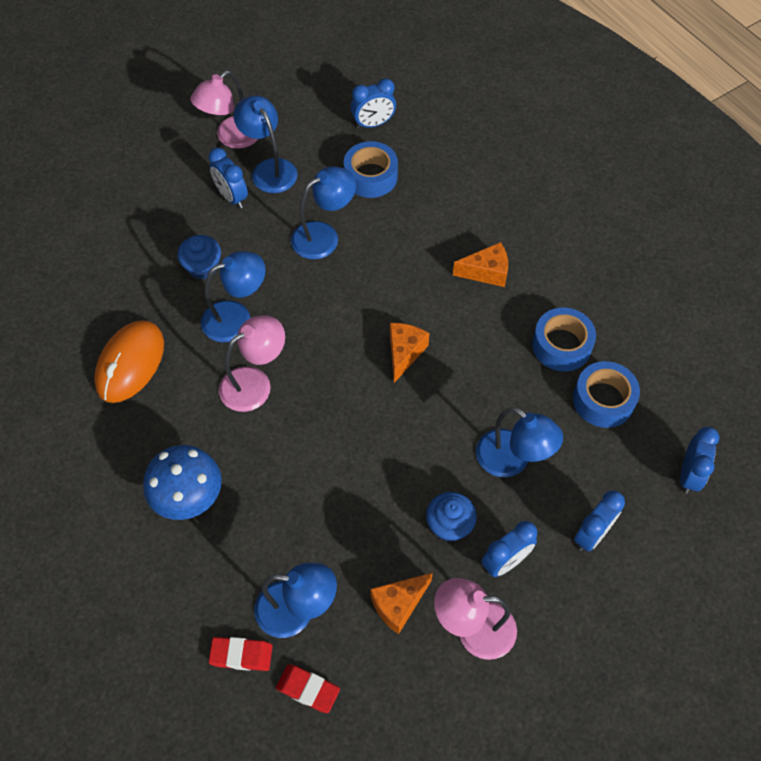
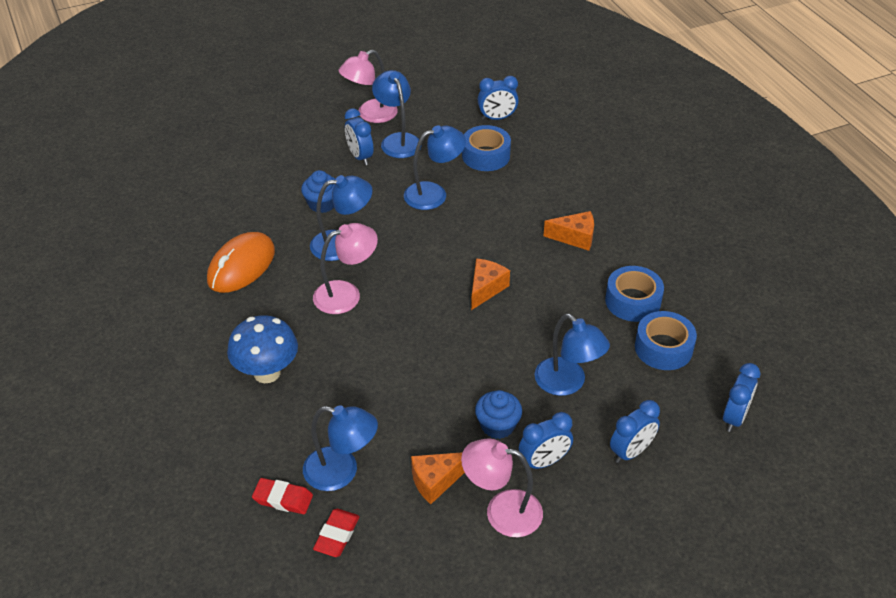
camera: 10 degrees right, 15 degrees down
(308, 689) = (336, 535): red eraser -> red eraser turned 75 degrees clockwise

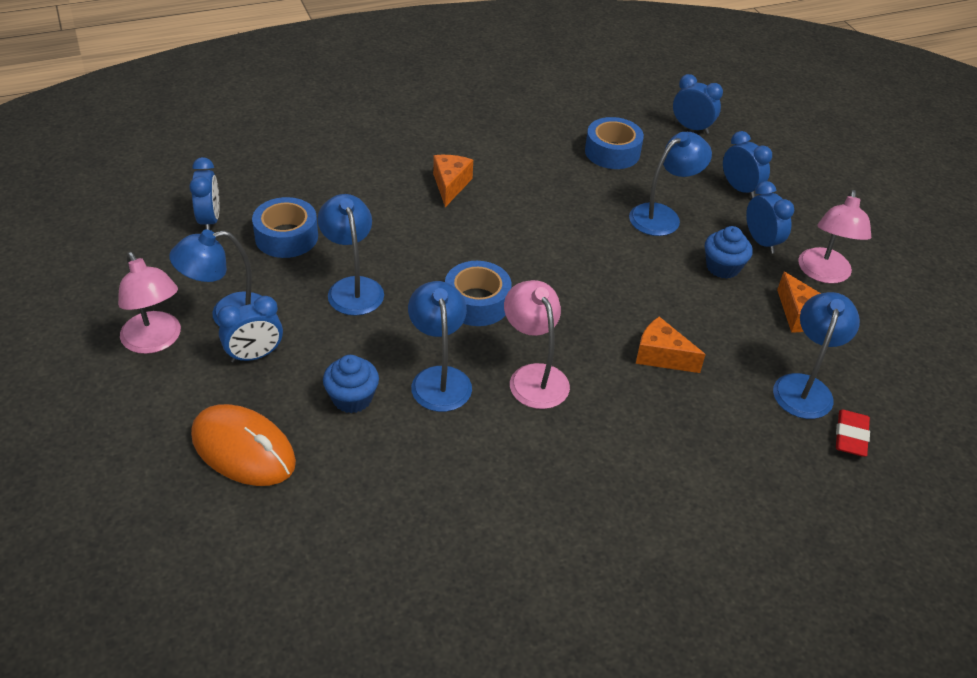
camera: 90 degrees left, 0 degrees up
(241, 266) = (473, 488): orange mouse -> orange mouse (243, 449)
(267, 373) = (670, 454): blue mushroom -> none
(336, 535) = (883, 392): red eraser -> none
(486, 289) = (528, 258): orange cheese -> orange cheese (661, 356)
(633, 301) = (549, 161): blue tape -> blue tape (477, 302)

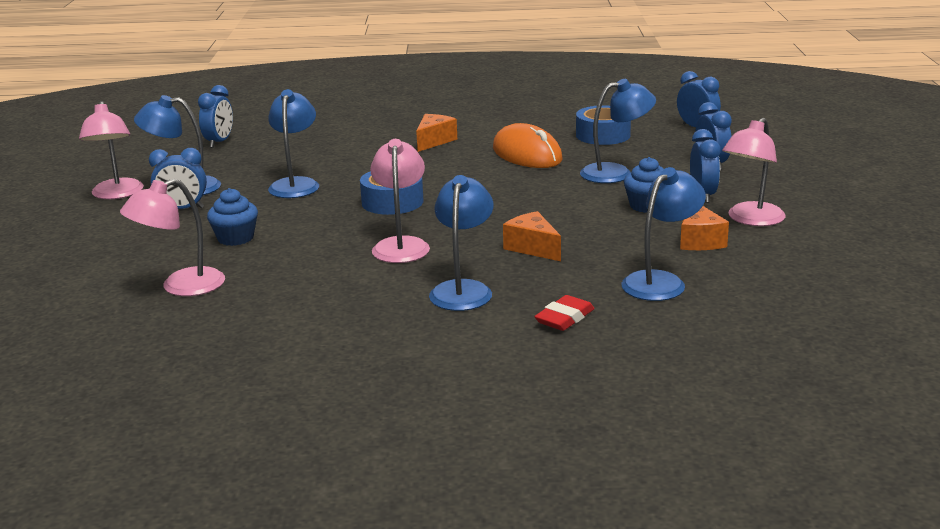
camera: 25 degrees right, 20 degrees down
(243, 449) = (125, 252): orange mouse -> orange mouse (527, 154)
(286, 237) = (270, 155): blue tape -> none
(351, 498) = (181, 287): none -> pink lamp
(439, 378) = (318, 237): blue lamp -> blue lamp (463, 289)
(850, 436) = (680, 316): red eraser -> red eraser (564, 318)

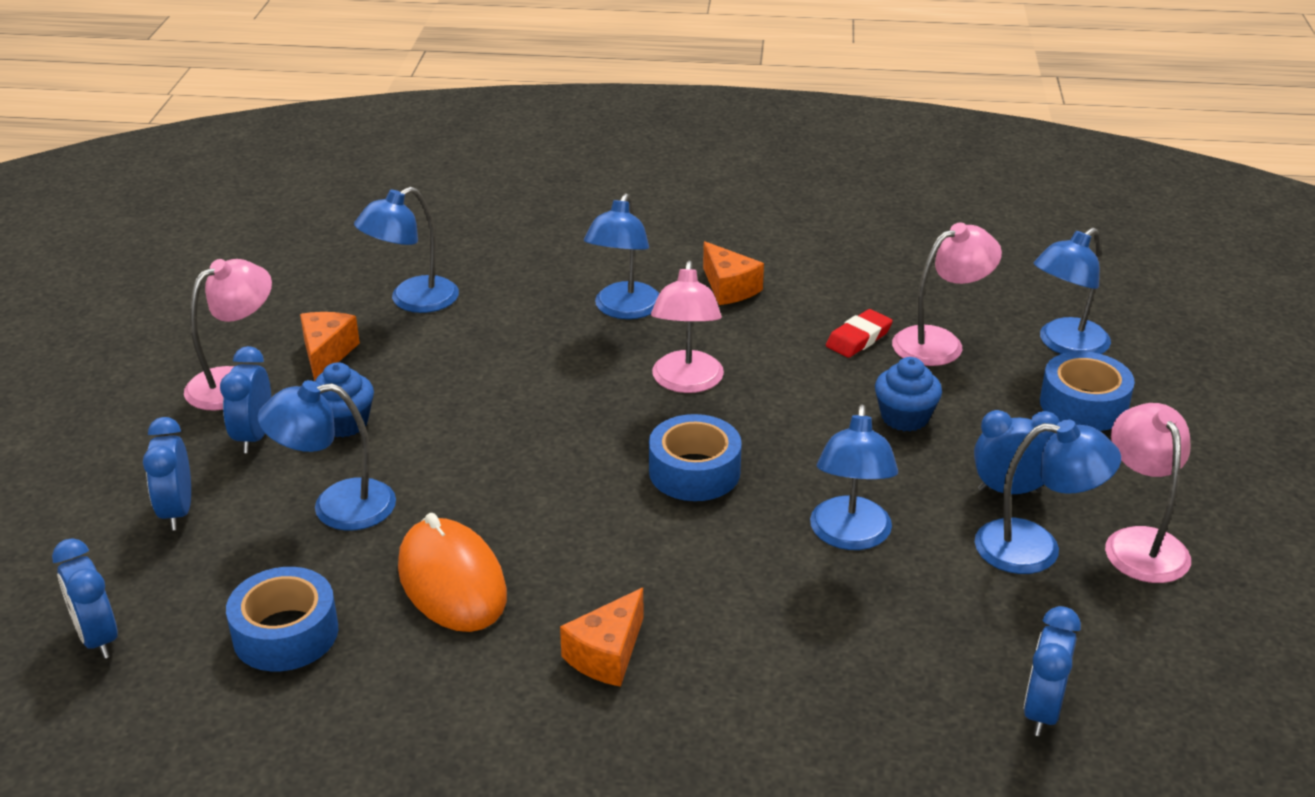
camera: 175 degrees left, 10 degrees up
(70, 293) = (1065, 345): none -> blue lamp
(92, 255) = (1083, 405): none -> blue tape
(532, 248) = (527, 362): orange cheese -> orange cheese (729, 288)
(564, 318) = (533, 268): red eraser -> red eraser (858, 338)

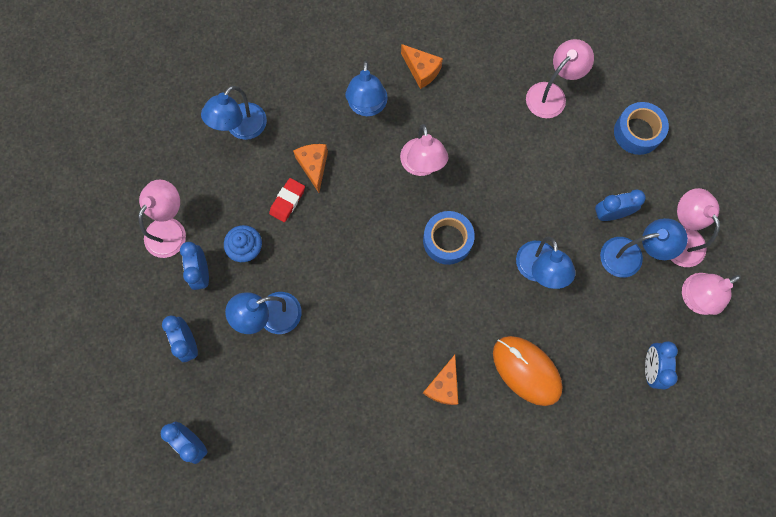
camera: 15 degrees left, 40 degrees up
(285, 633) = (283, 414): blue tape -> none
(327, 354) = (211, 191): orange cheese -> orange cheese (313, 166)
(452, 581) = (351, 356): orange mouse -> orange mouse (526, 370)
(858, 338) = (506, 102): red eraser -> red eraser (287, 201)
(905, 417) = (546, 167): blue cupcake -> none
(1065, 345) = (620, 80): blue lamp -> none
(1155, 628) = (694, 298): none -> pink lamp

